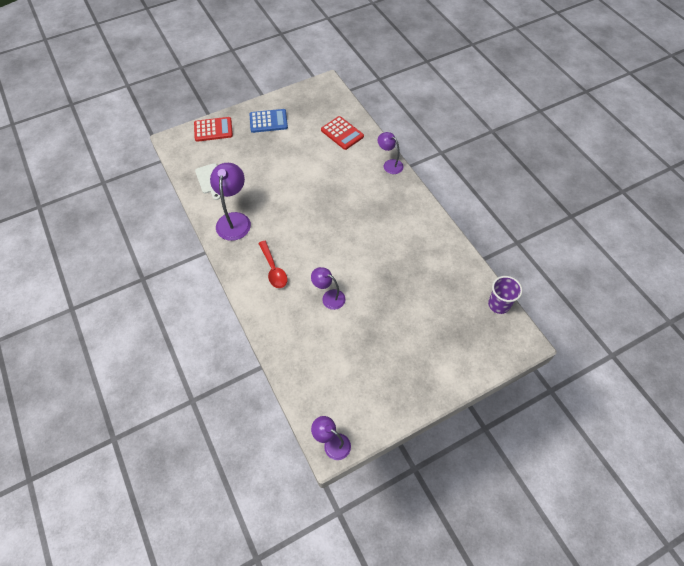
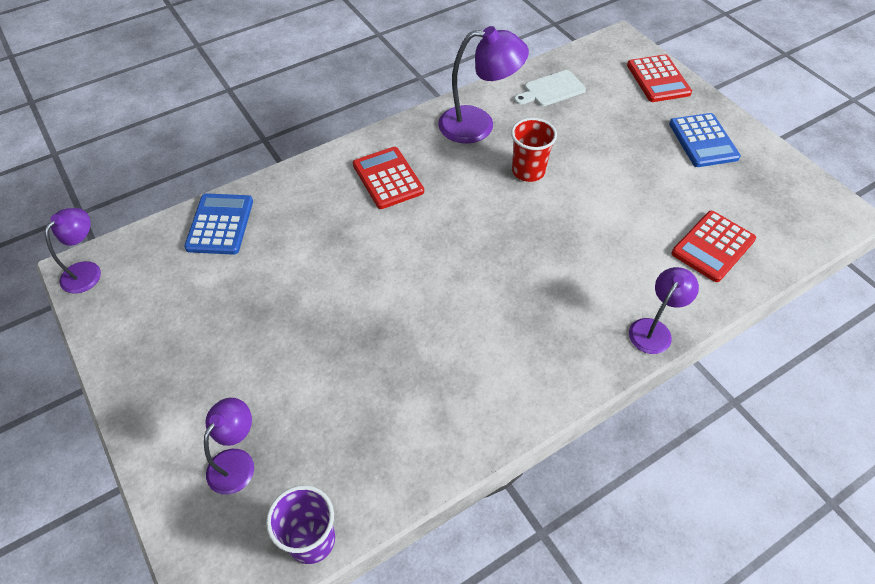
camera: 85 degrees right, 5 degrees down
(273, 269) = (388, 178): red spoon -> red calculator
(279, 199) = (528, 171): none -> red cup
(300, 364) = (220, 224): none -> blue calculator
(329, 297) = (336, 251): purple lamp -> purple lamp (236, 462)

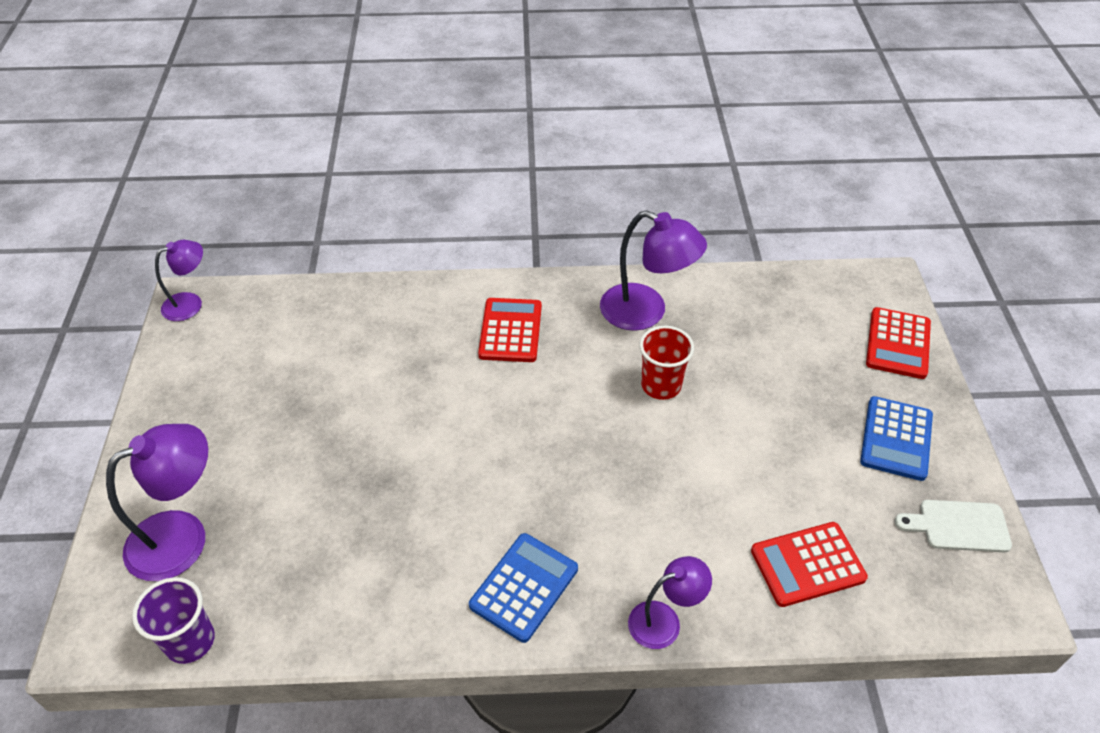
camera: 30 degrees right, 5 degrees down
(220, 224) = (326, 309): blue calculator -> blue calculator (524, 587)
(236, 462) = (183, 536): purple lamp -> purple lamp, size x1.64
(551, 90) = (757, 306): white cutting board -> white cutting board (958, 526)

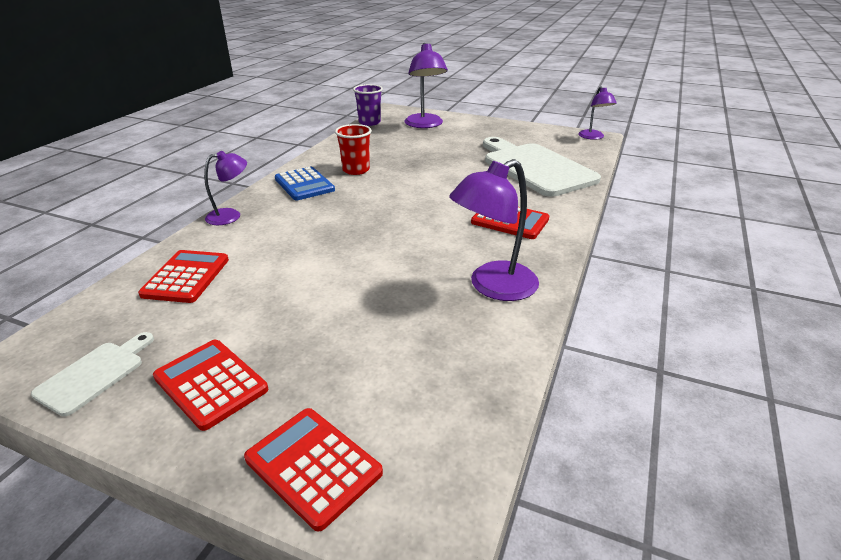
camera: 115 degrees right, 15 degrees down
(340, 341) = (535, 167): none -> white cutting board
(661, 385) = (402, 268): red cup -> red cup (356, 170)
(664, 620) = (231, 215): purple lamp -> purple lamp turned 120 degrees counterclockwise
(896, 439) = (211, 383): blue calculator -> red calculator

